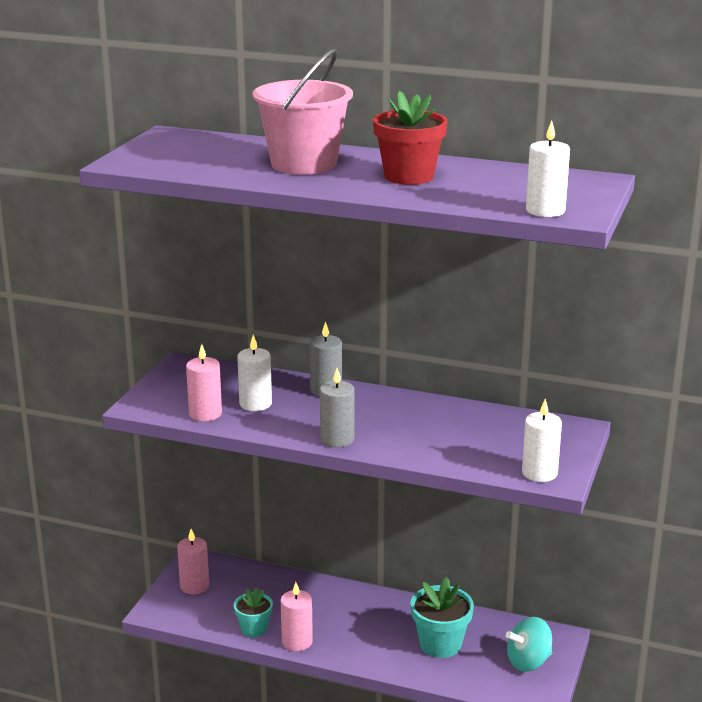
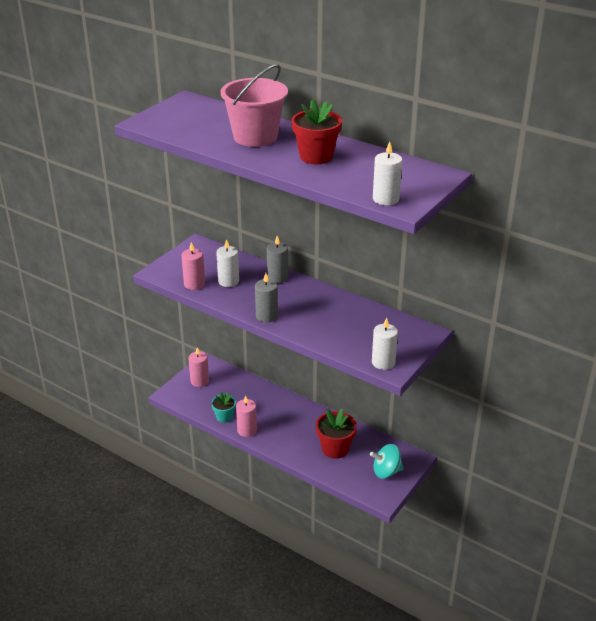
camera: 15 degrees right, 10 degrees up
(440, 644) = (335, 449): turquoise flower pot -> red flower pot

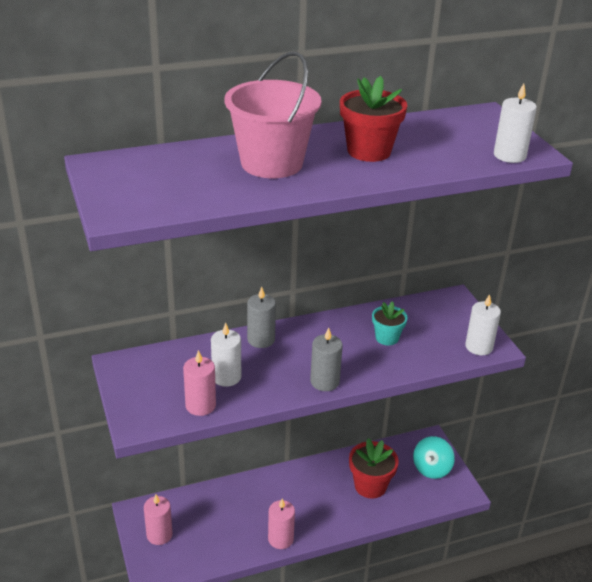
camera: 55 degrees left, 0 degrees up
(224, 417) = (241, 546): turquoise flower pot -> turquoise flower pot (387, 338)

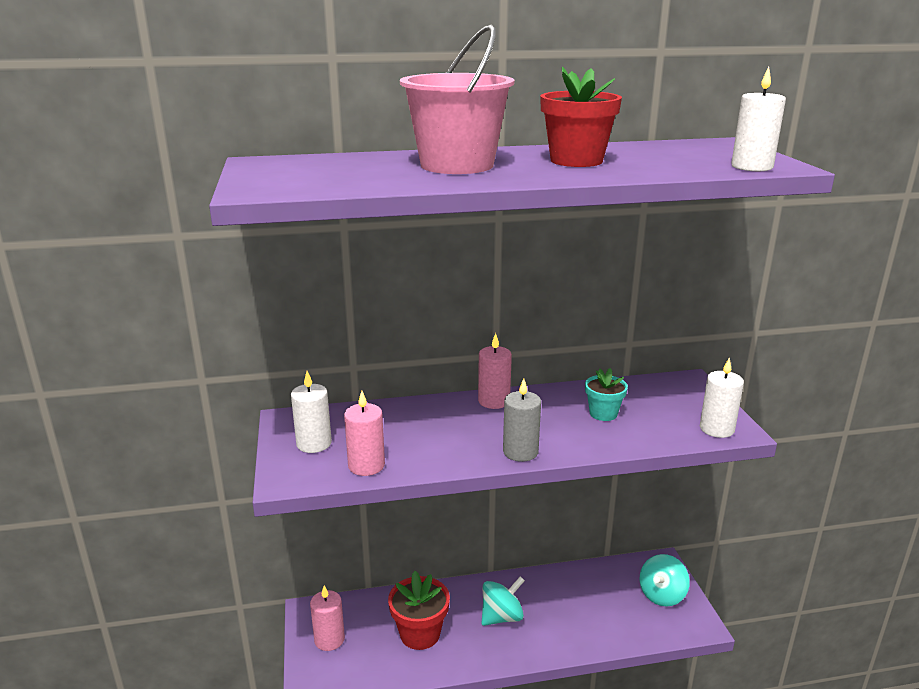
camera: 10 degrees right, 10 degrees down
(226, 377) = (404, 439): white candle -> white candle (314, 443)
(261, 339) = (454, 406): grey candle -> none
(280, 539) = (469, 658): pink candle -> pink candle (494, 401)
(302, 500) = (502, 617): none -> turquoise spinning top
(370, 486) = (585, 607): red flower pot -> red flower pot (420, 634)

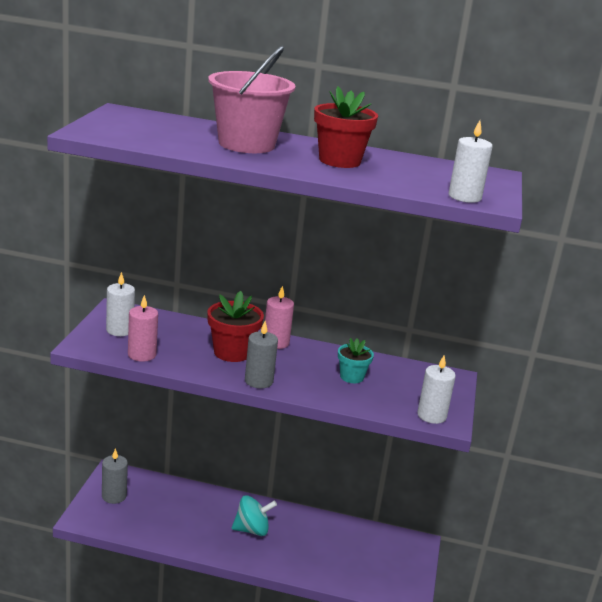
camera: 20 degrees right, 0 degrees up
(329, 639) = (114, 496): pink candle -> grey candle
(420, 634) = (181, 517): red flower pot -> red flower pot (232, 352)
(662, 595) = (396, 564): turquoise spinning top -> none

